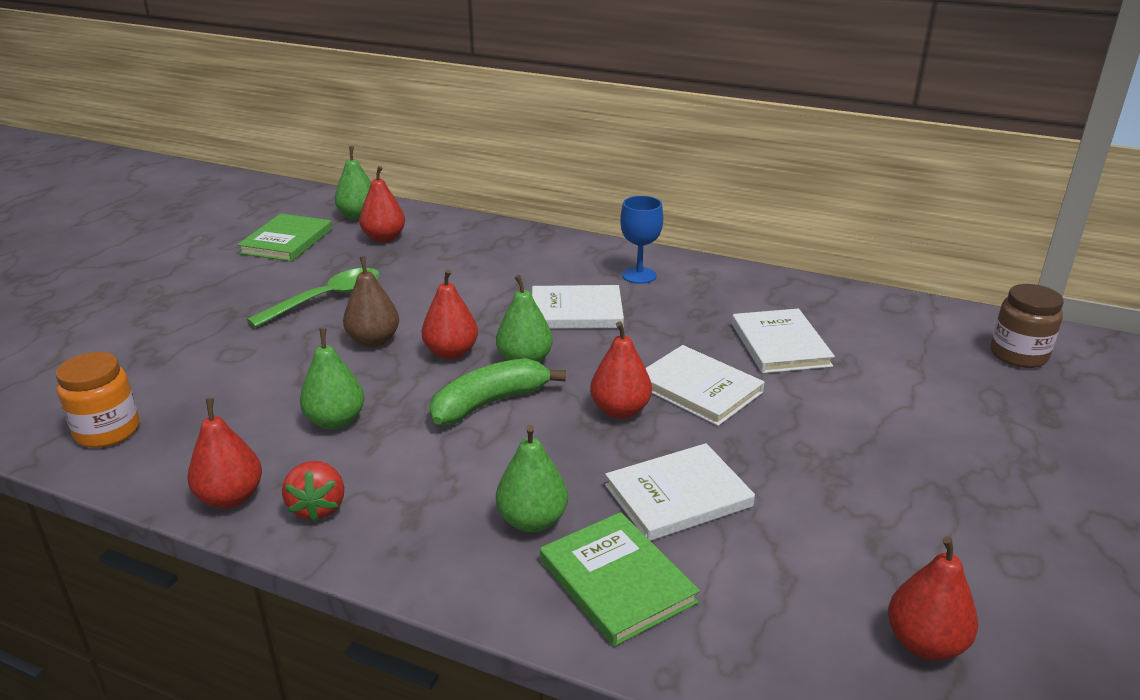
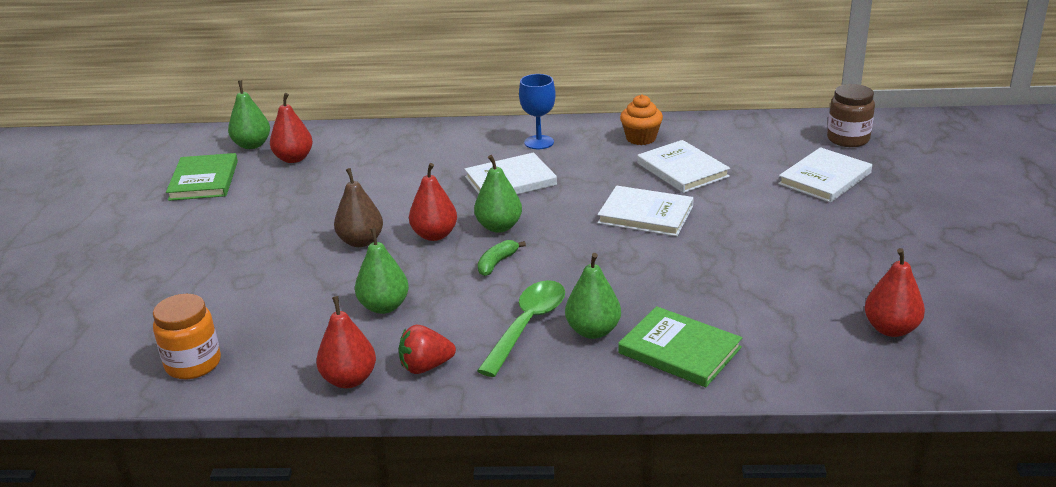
camera: 20 degrees left, 0 degrees up
(318, 507) = (426, 367): red strawberry -> red strawberry turned 105 degrees clockwise
(327, 299) = (288, 219): green spoon -> green spoon (527, 325)
(490, 403) = (497, 263): green banana -> green banana, size x0.55
(620, 410) = (599, 243): red pear -> none
(678, 496) = (682, 288): white book -> white book (824, 178)
(756, 296) = (641, 138): none -> orange cupcake

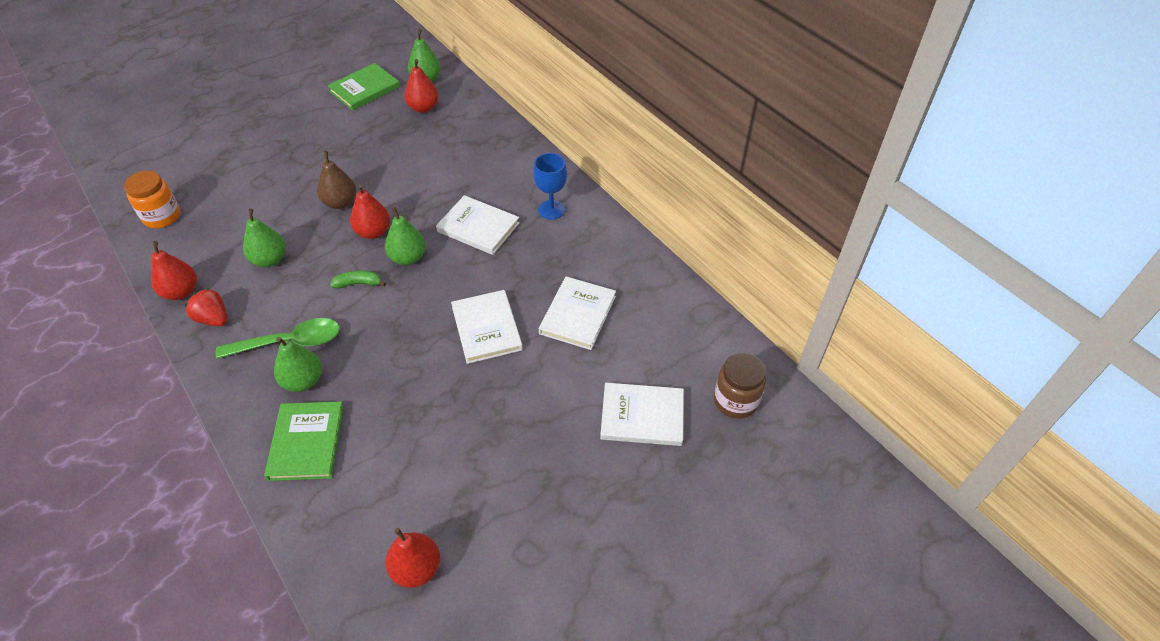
camera: 50 degrees right, 20 degrees up
(641, 138) = (610, 263): orange cupcake -> none

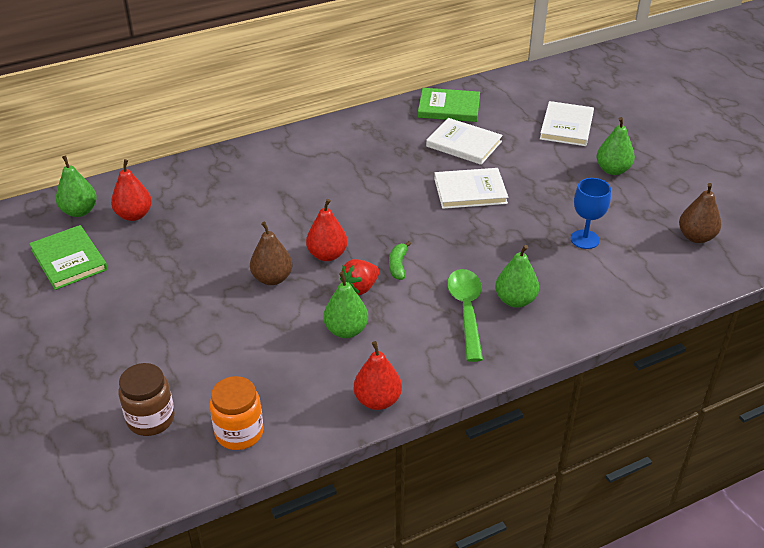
camera: 80 degrees left, 10 degrees down
(213, 319) = (424, 369): red strawberry -> red strawberry (360, 288)
(307, 442) = (584, 296): green book -> green book (449, 108)
(408, 257) = (371, 233): green pear -> green pear (612, 170)
(416, 568) = (696, 237): red pear -> brown pear
(478, 227) = (343, 188): white book -> none
(551, 210) = (333, 145): blue goblet -> blue goblet (585, 239)
(735, 401) = (556, 88): brown jar -> brown jar (151, 419)

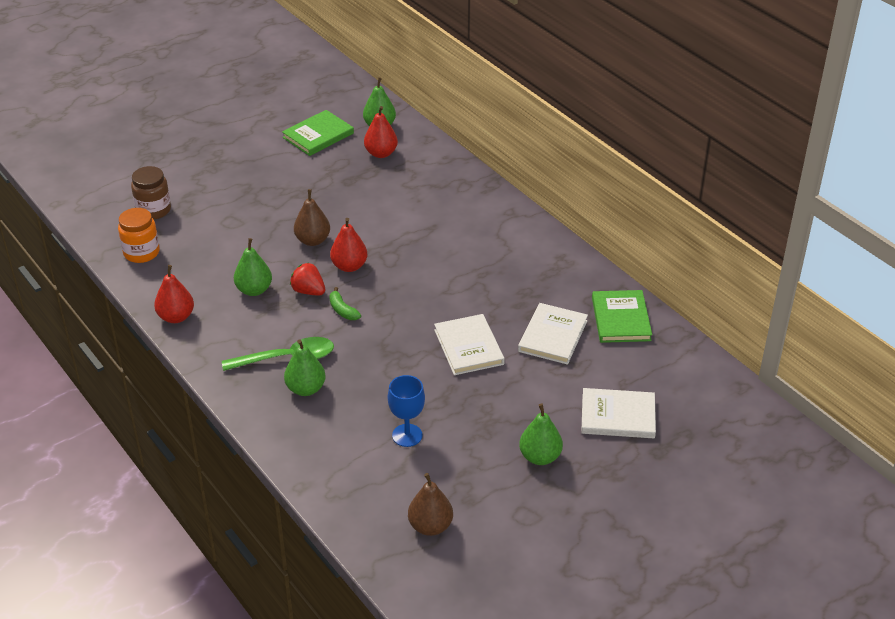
camera: 80 degrees right, 0 degrees up
(398, 265) = (342, 310): green banana -> green banana turned 120 degrees counterclockwise

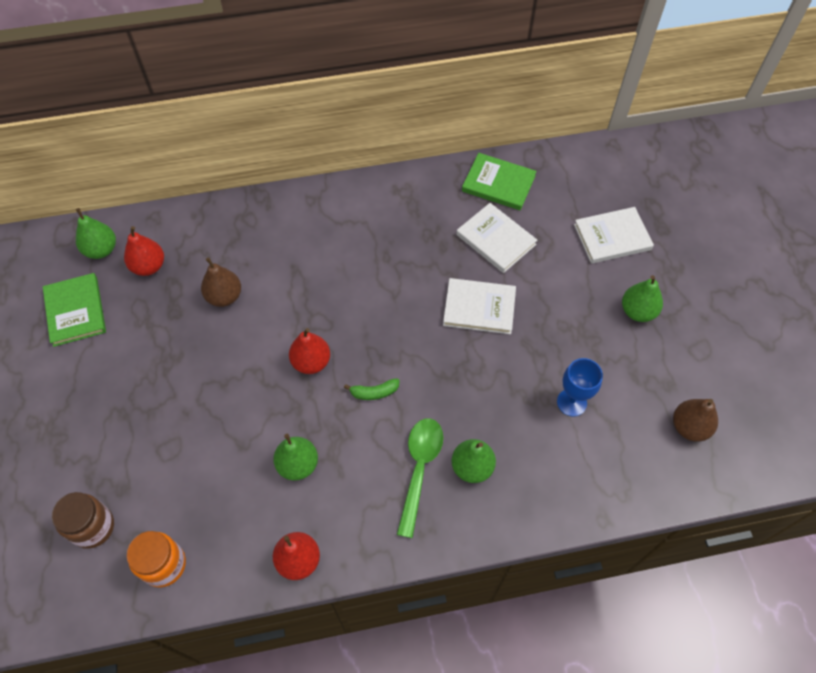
camera: 65 degrees left, 20 degrees up
(308, 291) = (329, 413): red strawberry -> none
(313, 240) = (250, 380): brown pear -> brown pear (224, 296)
(618, 416) = (612, 237): white book -> white book turned 45 degrees clockwise

